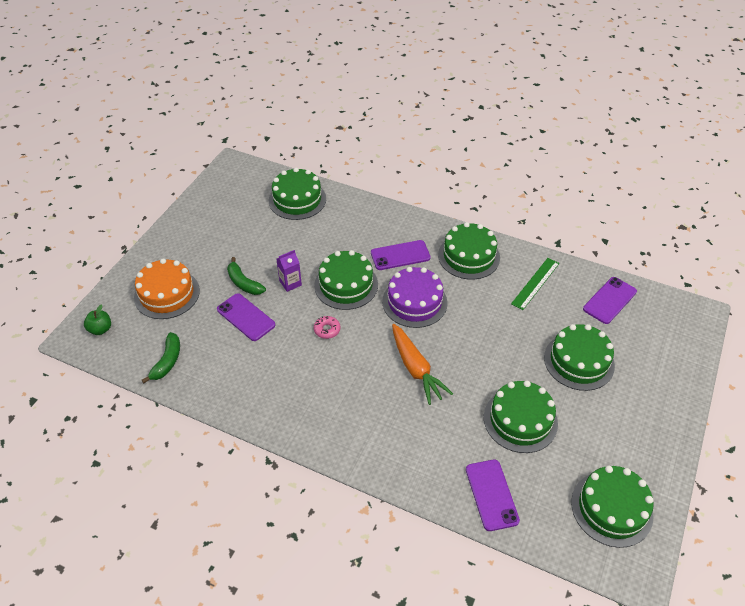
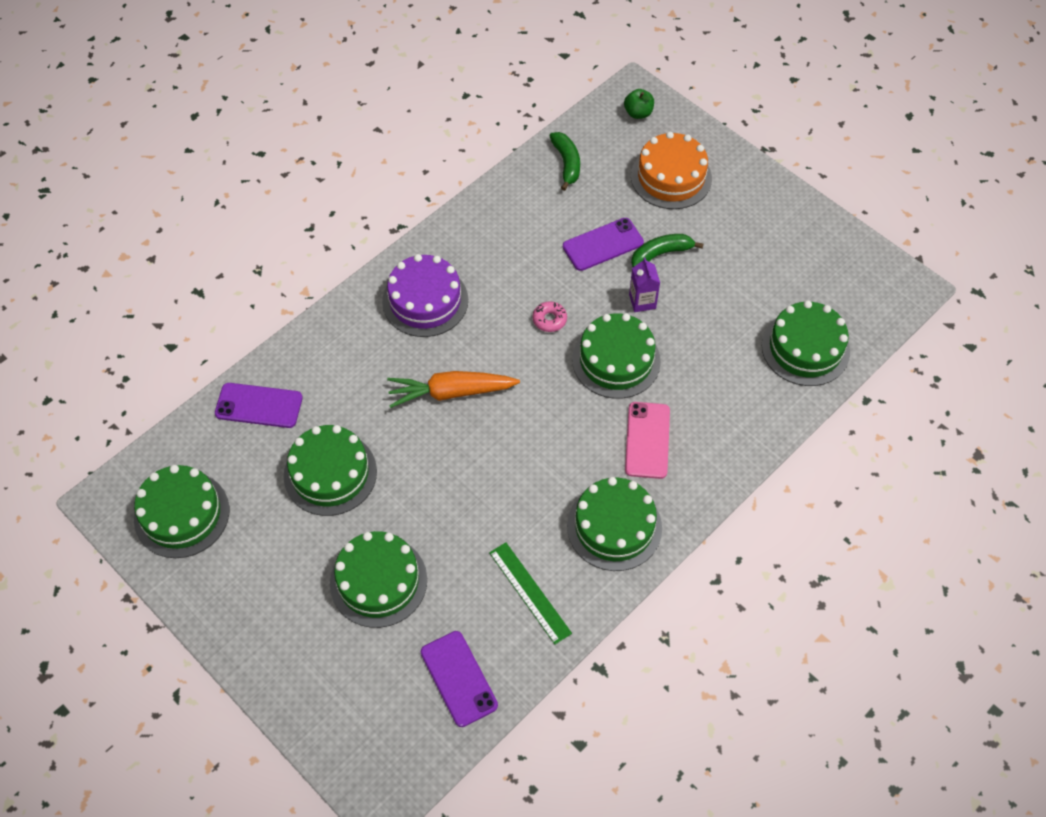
camera: 110 degrees right, 10 degrees up
(167, 361) = (566, 163): green banana -> green banana turned 135 degrees counterclockwise
(400, 255) = (647, 440): purple phone -> pink phone
(414, 302) = (556, 428): purple cake -> purple cake (425, 301)

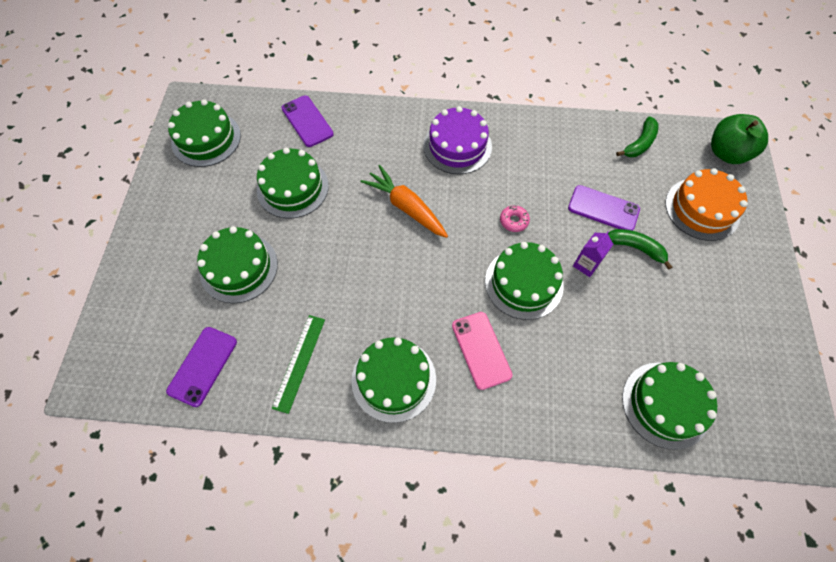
camera: 50 degrees right, 5 degrees up
(638, 113) = (727, 153): green apple -> green apple, size x1.82
(647, 440) = (481, 350): pink phone -> pink phone turned 75 degrees counterclockwise

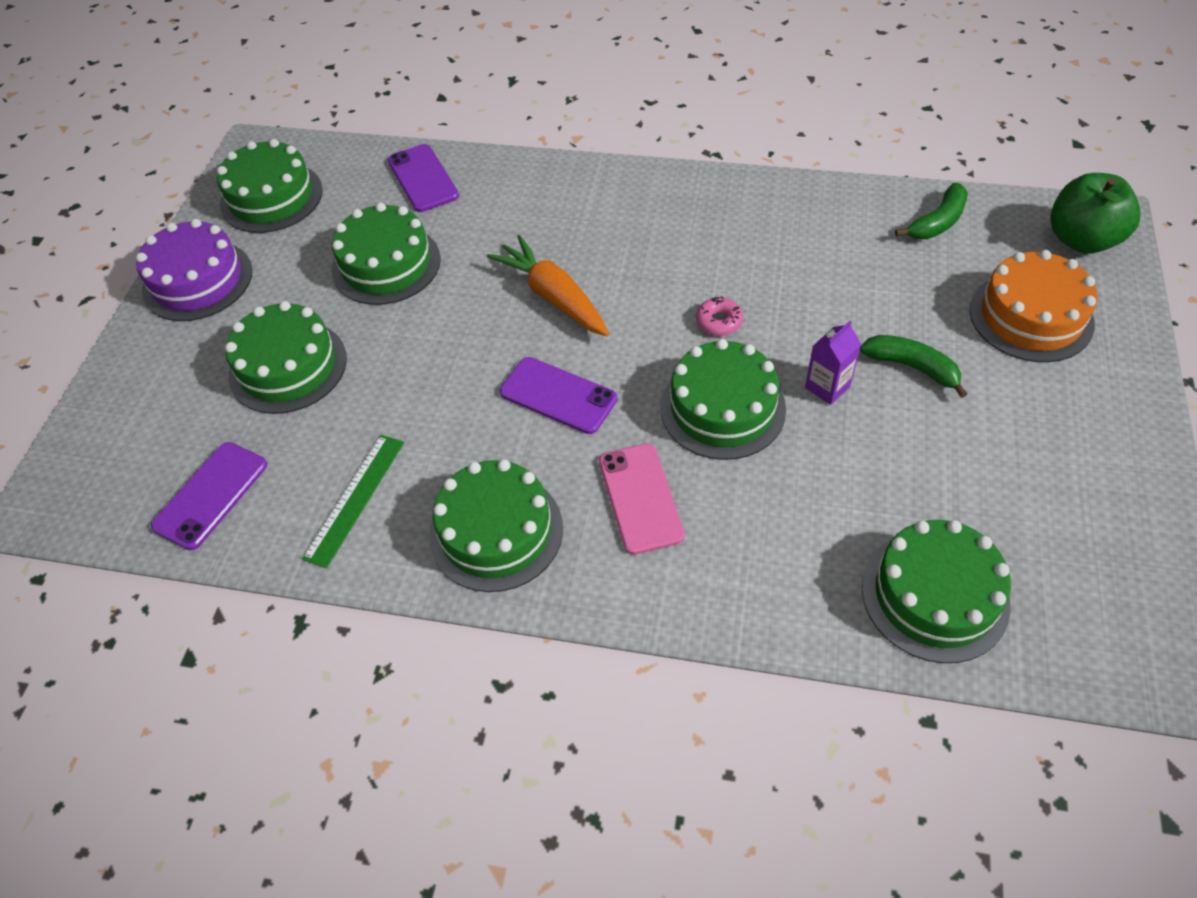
camera: 10 degrees right, 10 degrees down
(457, 146) = (645, 217): purple cake -> purple cake (197, 280)
(603, 208) = (866, 310): purple phone -> purple phone (558, 395)

